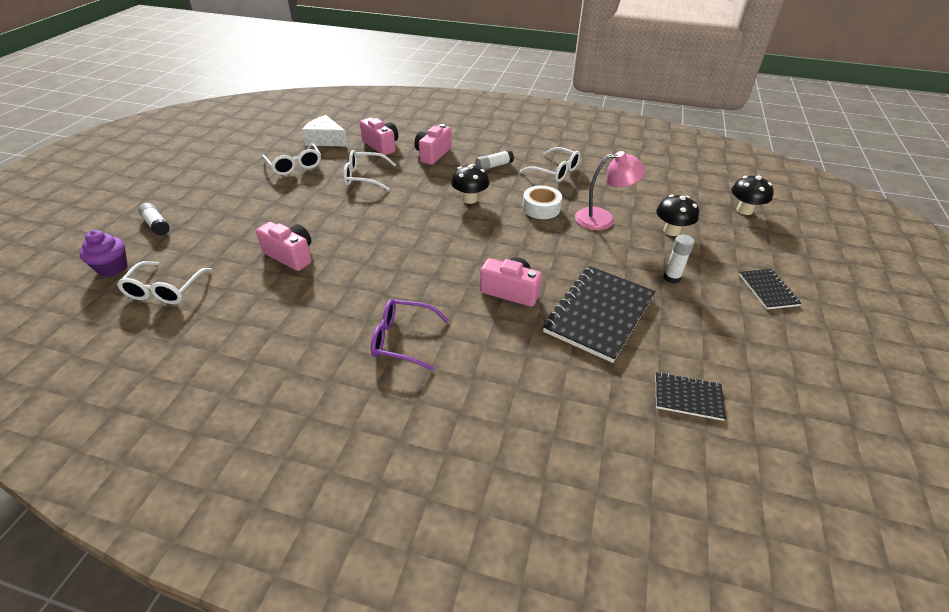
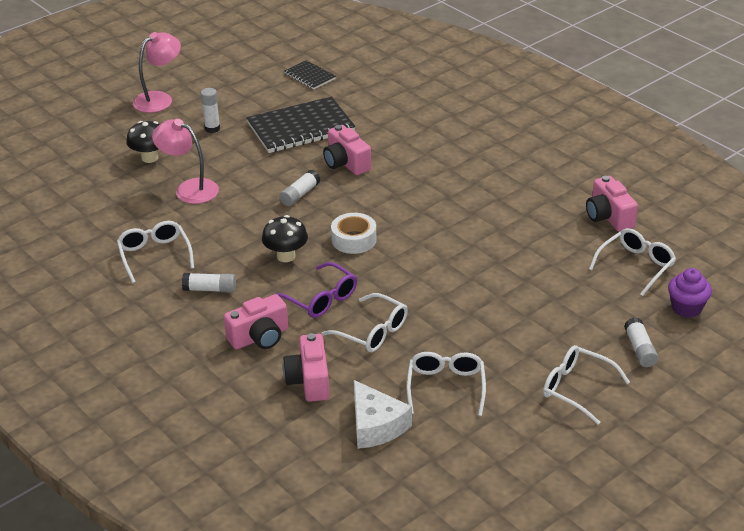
camera: 145 degrees left, 5 degrees down
(203, 189) = (576, 388): none -> white glasses
(291, 255) = (509, 259): pink camera -> pink camera (608, 217)
(402, 339) = (458, 162): purple glasses -> purple glasses (321, 299)
(515, 246) = (300, 194): none -> white glue stick
(541, 208) = (229, 220): white tape -> white tape (354, 240)
(744, 210) = (55, 150): black mushroom -> none
(768, 290) = (159, 99): black notebook -> pink lamp

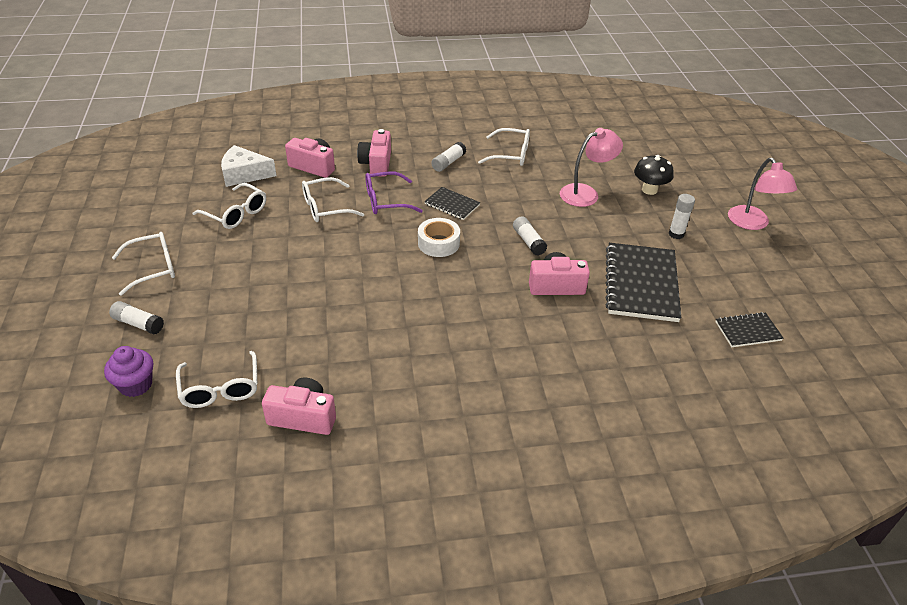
camera: 120 degrees right, 5 degrees up
(286, 256) = (452, 205): black mushroom -> black notebook

